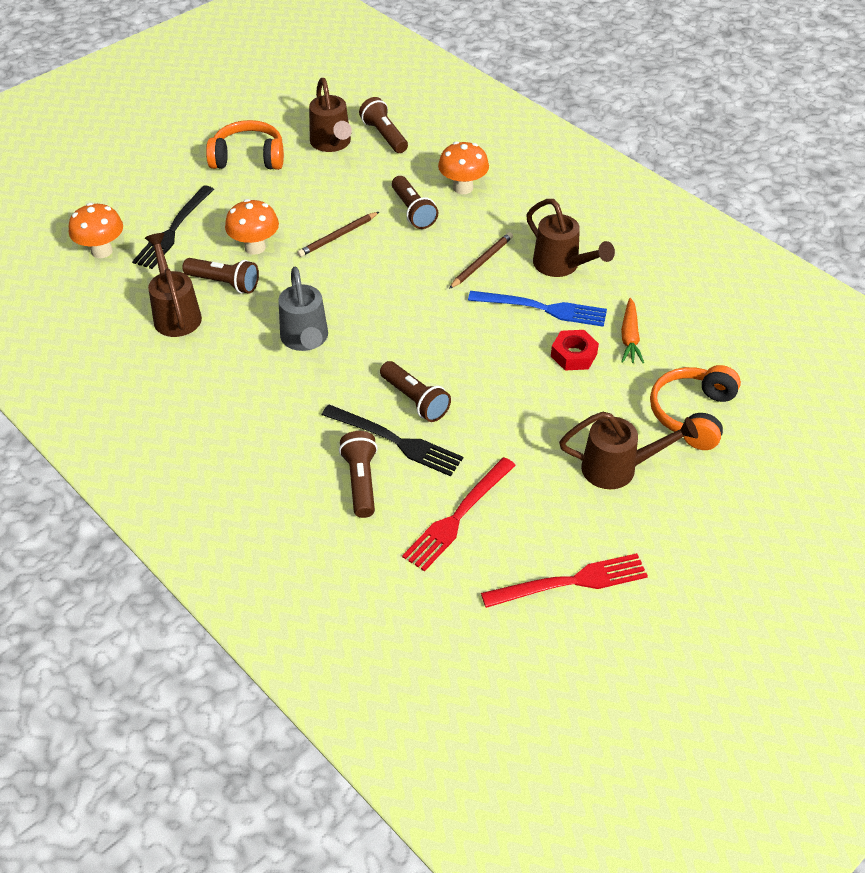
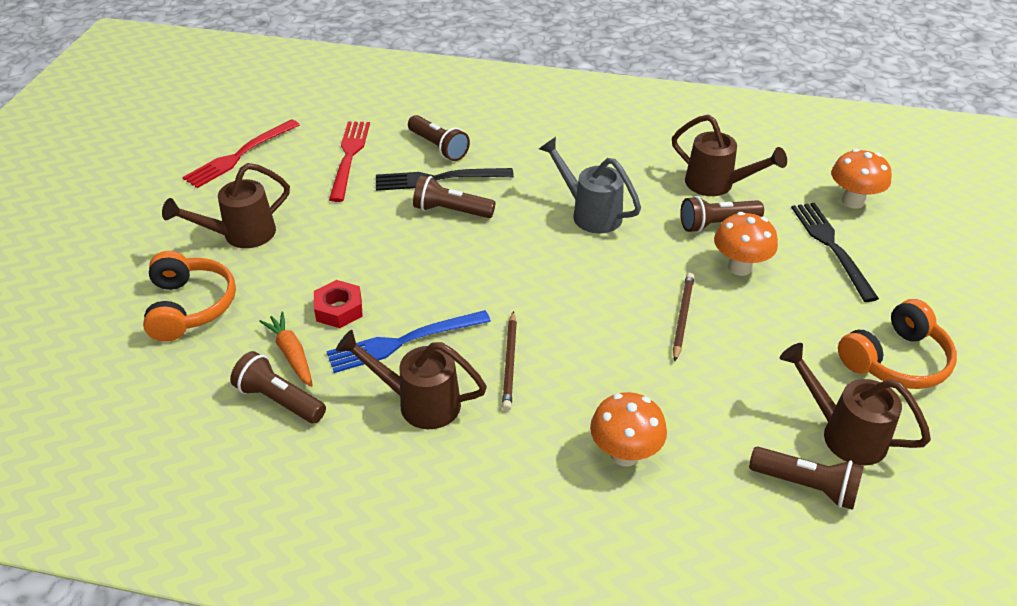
camera: 145 degrees right, 5 degrees down
(413, 211) = (644, 388): brown flashlight -> brown flashlight (279, 400)

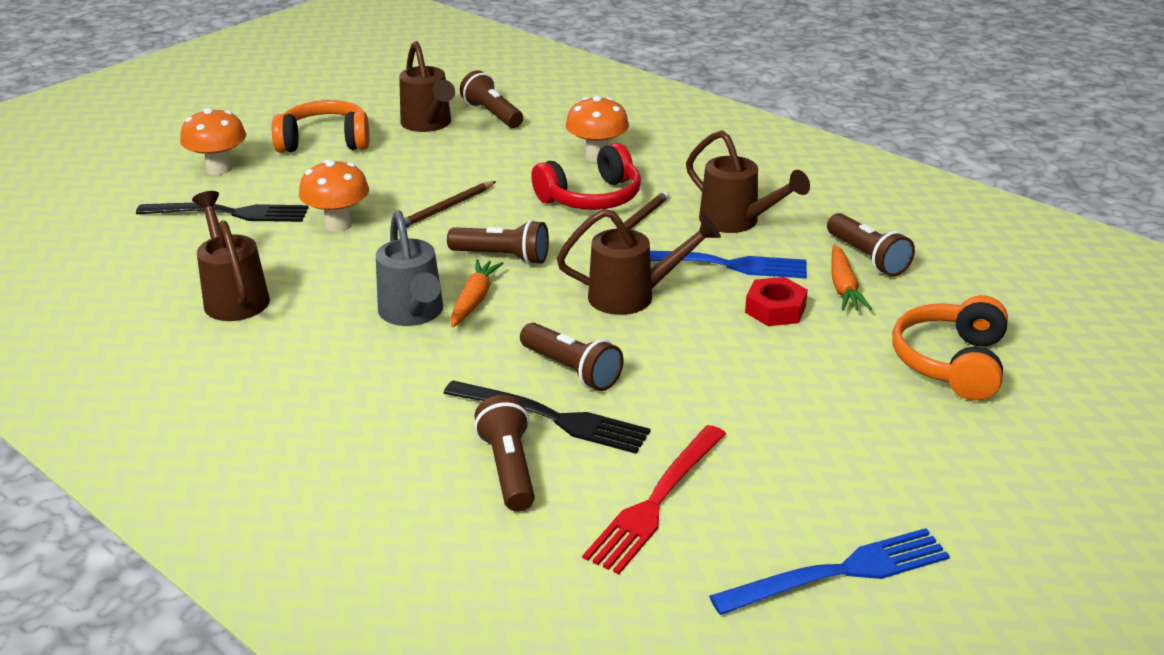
camera: 150 degrees left, 10 degrees down
(239, 155) = (839, 572): red fork -> blue fork
(240, 235) = (870, 429): brown watering can -> brown watering can (633, 296)
(562, 238) = (474, 300): none -> orange carrot
(574, 382) = (591, 198): none -> red headphones
(717, 224) = (299, 262): brown flashlight -> brown flashlight (502, 257)
(831, 246) = (230, 213): black fork -> black fork turned 105 degrees counterclockwise
(853, 201) = (134, 238): orange mushroom -> orange mushroom (219, 169)

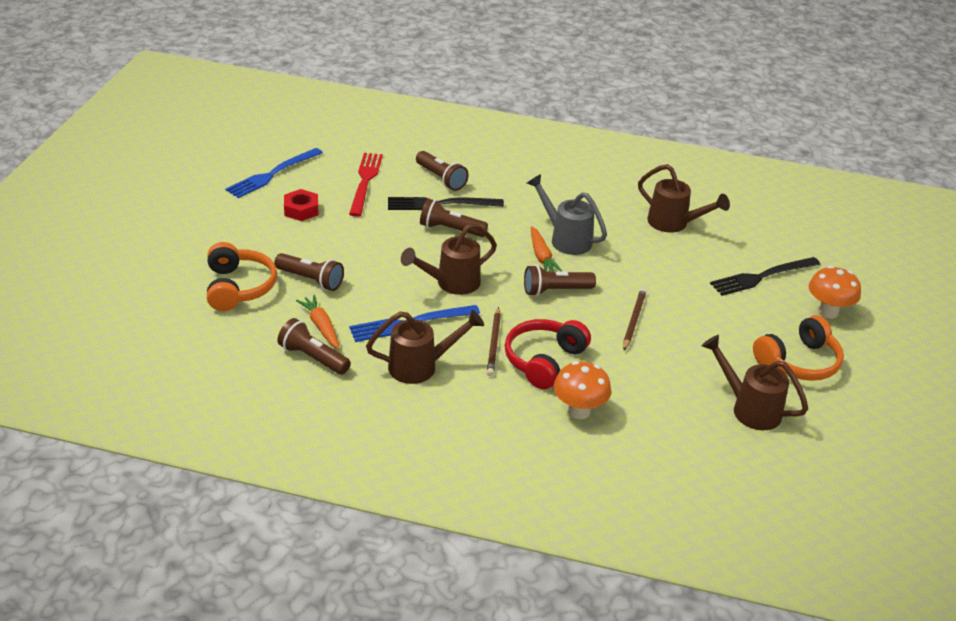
camera: 150 degrees right, 5 degrees up
(338, 224) = (684, 287): orange mushroom -> none
(492, 114) = (715, 440): brown flashlight -> brown flashlight (311, 280)
(737, 222) = (421, 366): brown watering can -> brown watering can turned 150 degrees clockwise
(775, 309) = (358, 297): red nut -> red nut (301, 210)

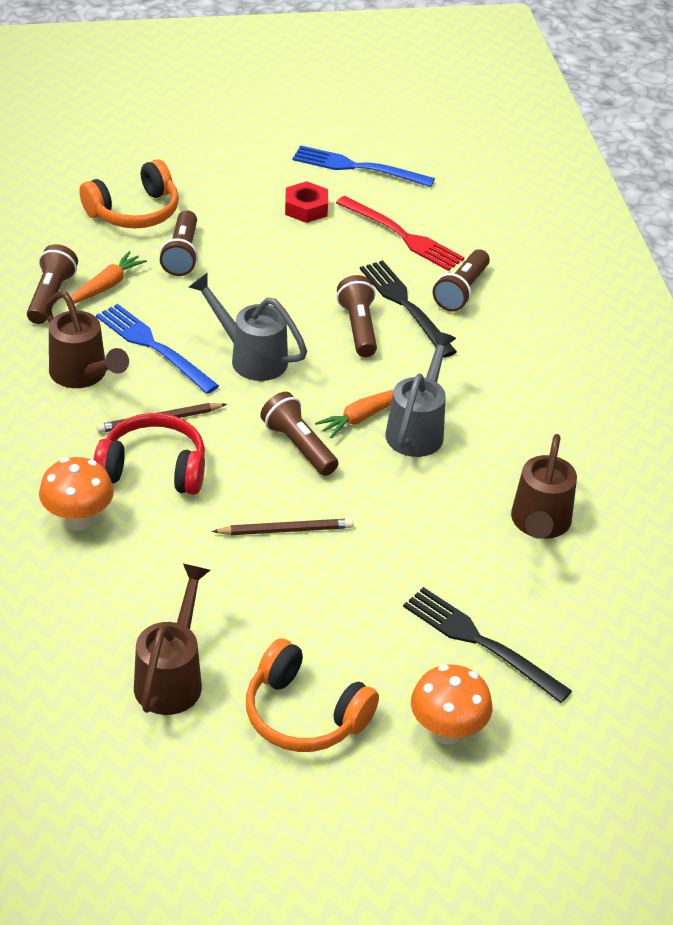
camera: 65 degrees right, 5 degrees up
(365, 181) = (402, 236): red fork -> red fork turned 60 degrees clockwise
(451, 283) = (250, 357): brown watering can -> grey watering can

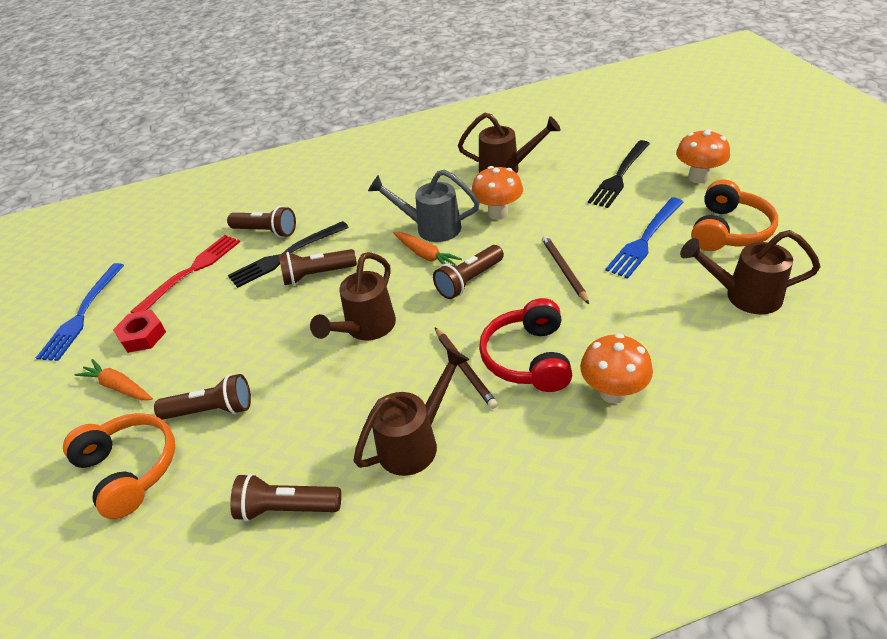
camera: 90 degrees left, 0 degrees up
(106, 286) = (266, 461): orange carrot -> orange carrot (118, 387)
(153, 346) = (361, 398): blue fork -> blue fork (645, 239)
(250, 357) = (365, 329): grey watering can -> brown watering can
(429, 495) = (498, 213): none -> orange mushroom

